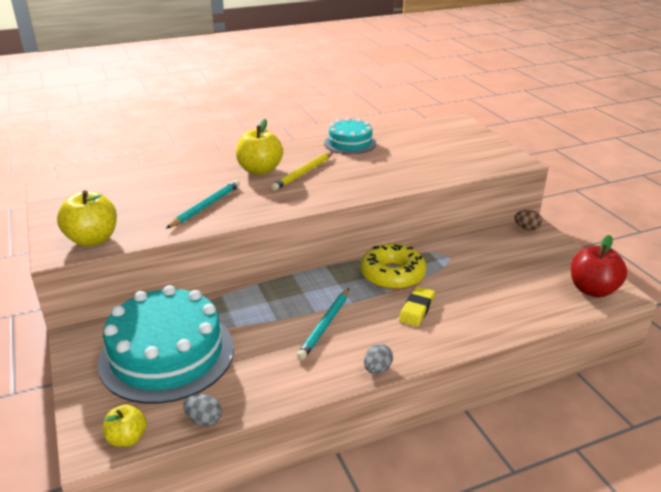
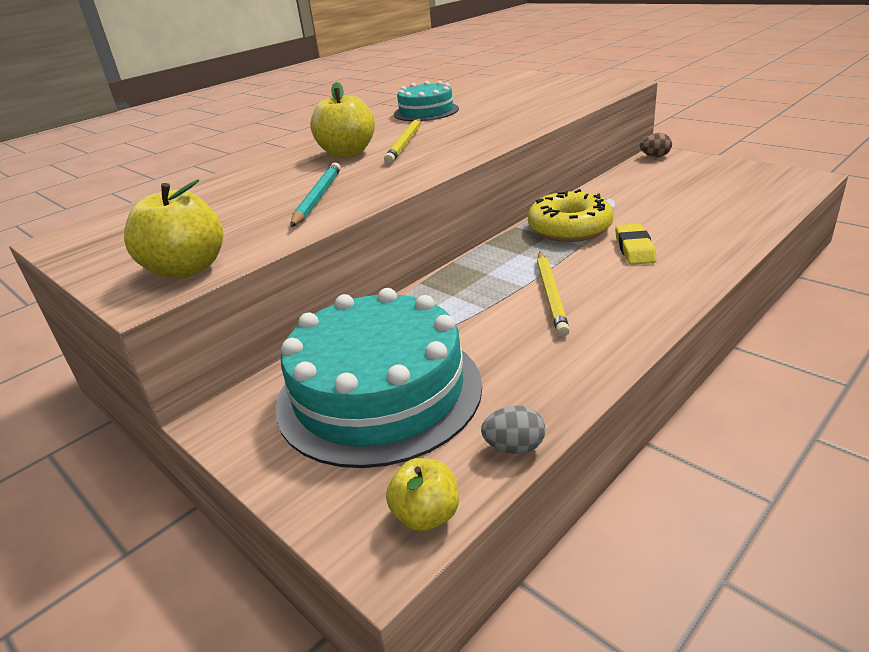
camera: 20 degrees left, 0 degrees up
(325, 325) = (551, 295): turquoise pencil -> yellow pencil
(377, 369) = (663, 315): grey egg -> none
(592, 290) = (780, 182): red apple -> none

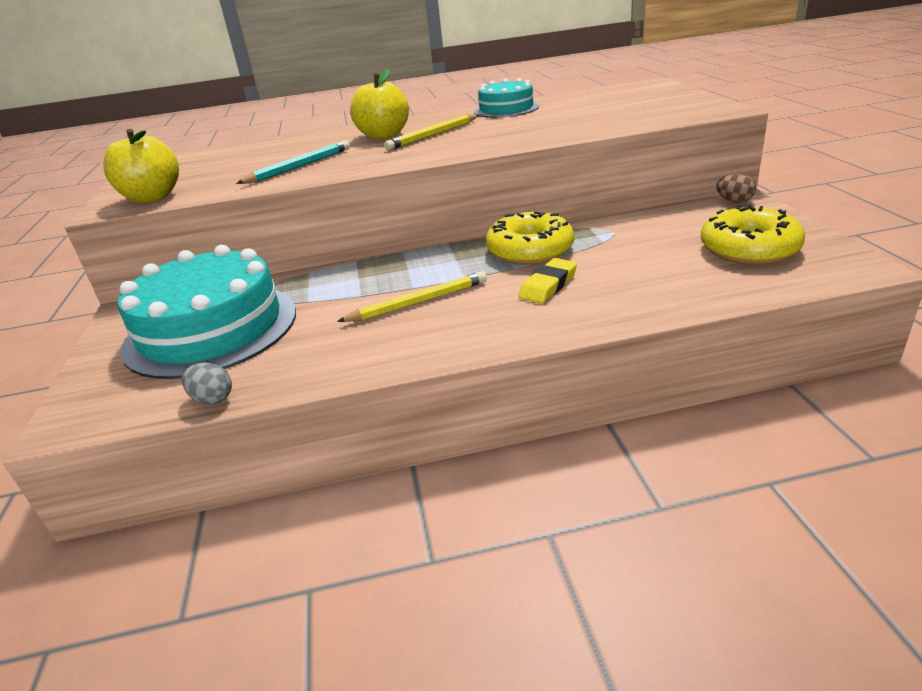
camera: 35 degrees right, 0 degrees up
(426, 515) = (110, 415): yellow apple -> none
(551, 295) = (418, 302): yellow pencil -> yellow pencil turned 150 degrees counterclockwise
(723, 185) = (749, 249): none -> yellow donut

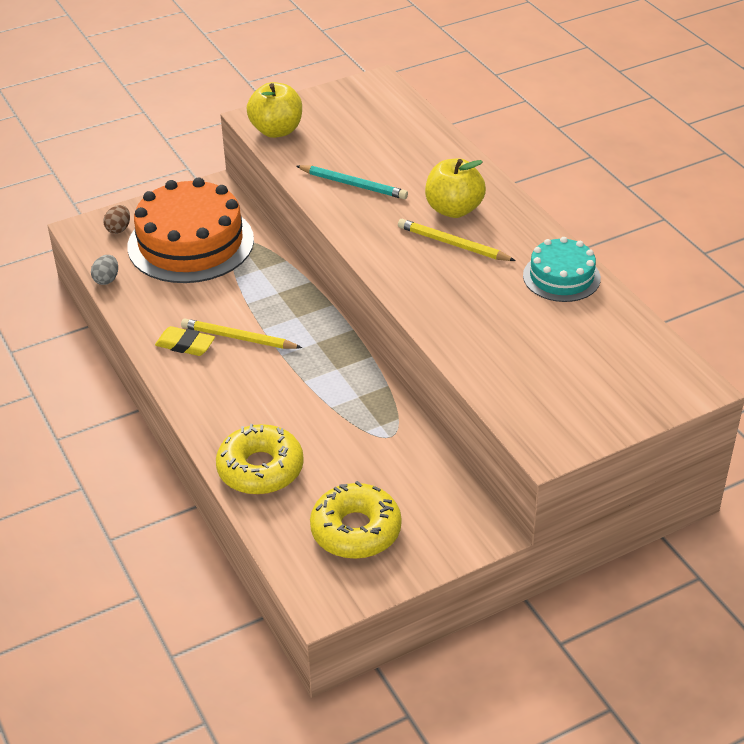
camera: 70 degrees right, 10 degrees up
(211, 329) = (191, 243): turquoise cake -> orange cake
(418, 302) = (238, 338): yellow pencil -> yellow pencil turned 150 degrees clockwise
(530, 250) = (340, 385): yellow donut -> yellow donut (260, 469)
(548, 285) = (271, 407): yellow eraser -> yellow eraser (185, 345)
(734, 201) = (483, 523): brown egg -> brown egg (119, 229)

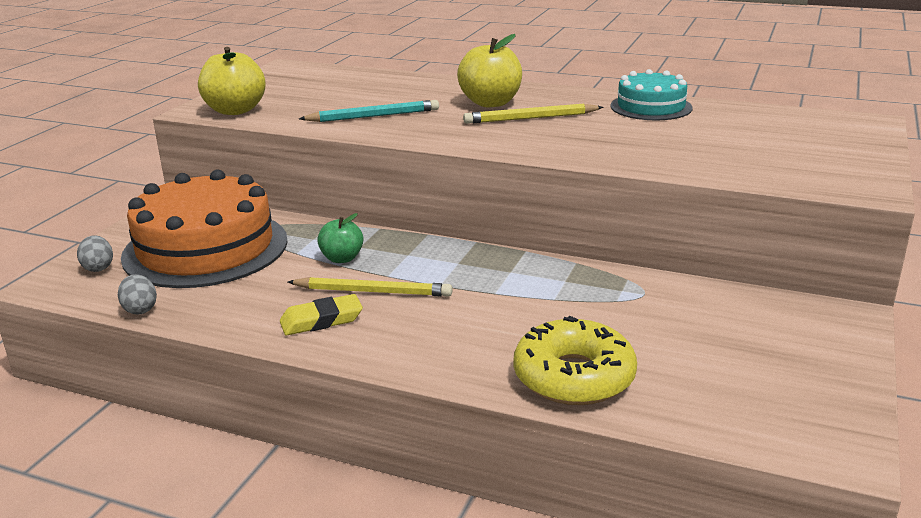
camera: 40 degrees left, 15 degrees down
(119, 229) = (98, 268): brown egg -> grey egg
(238, 338) = (373, 291): yellow pencil -> yellow pencil turned 150 degrees counterclockwise
(255, 298) = (342, 258): none -> green apple
(356, 530) = (751, 374): yellow donut -> none

